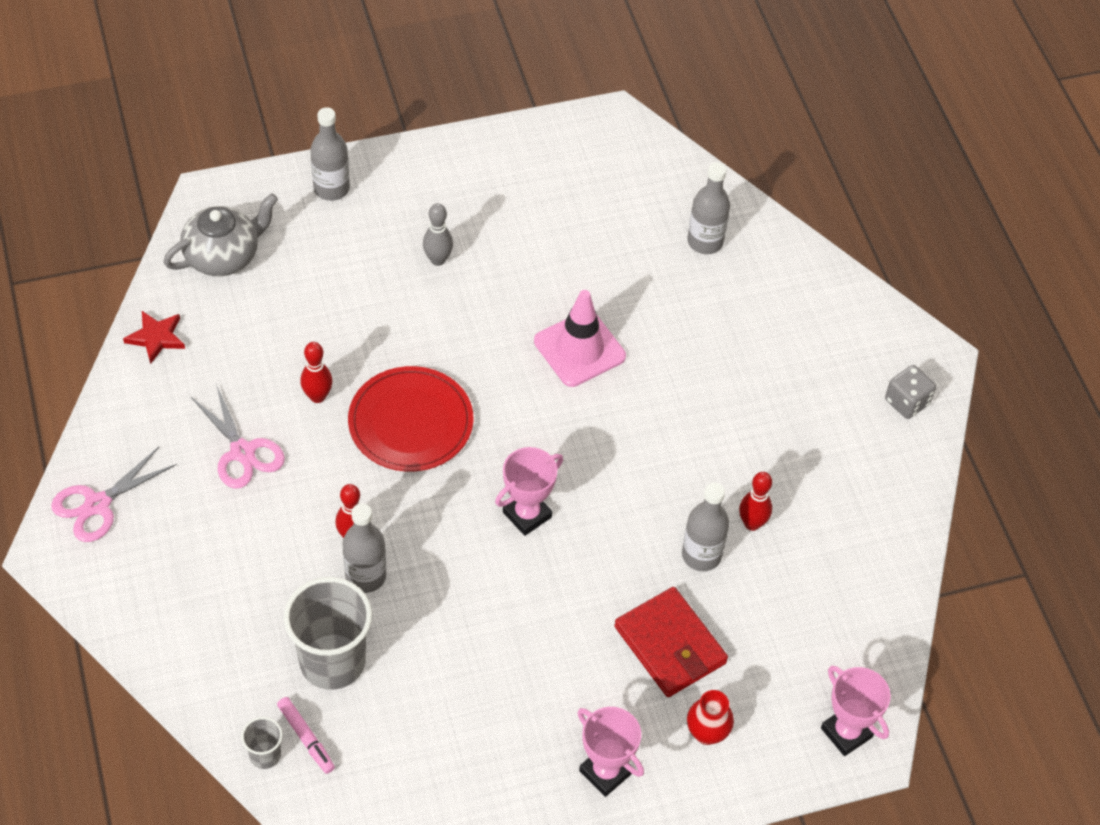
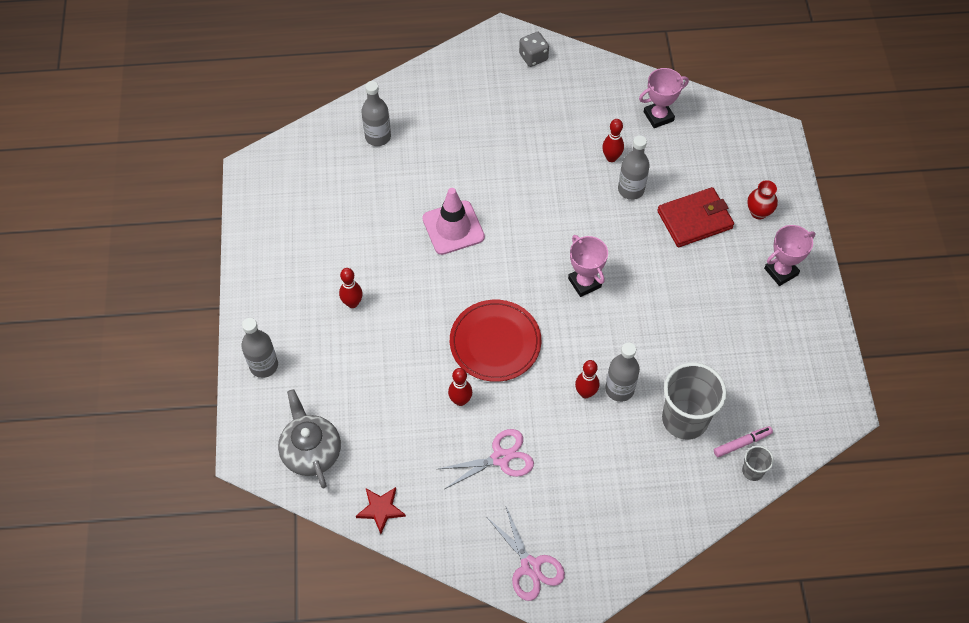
camera: 75 degrees left, 5 degrees up
(437, 260) = (352, 303): grey bowling pin -> red bowling pin
(846, 732) = (764, 141): pink trophy -> pink trophy (658, 116)

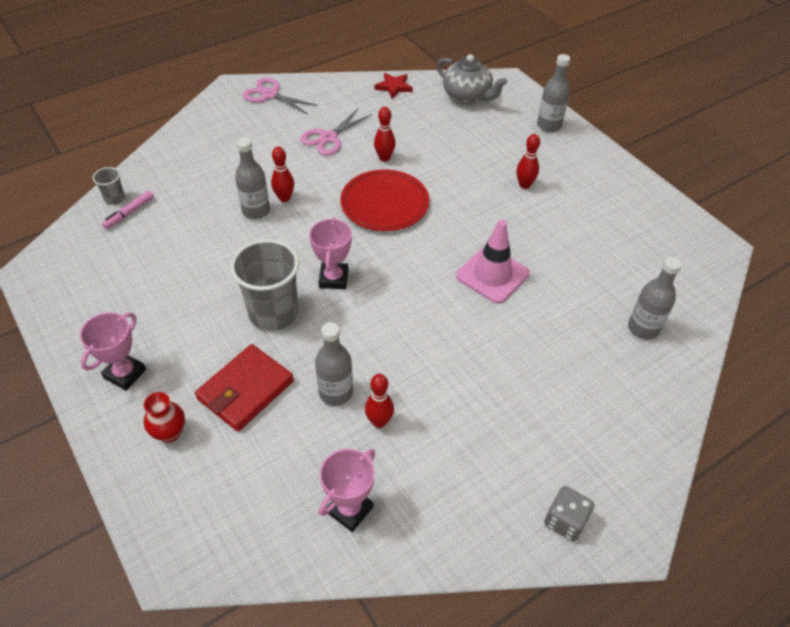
camera: 150 degrees right, 10 degrees down
(584, 283) = (334, 279): pink trophy -> pink trophy turned 60 degrees clockwise
(684, 419) = (188, 211): grey cup -> grey cup (273, 313)

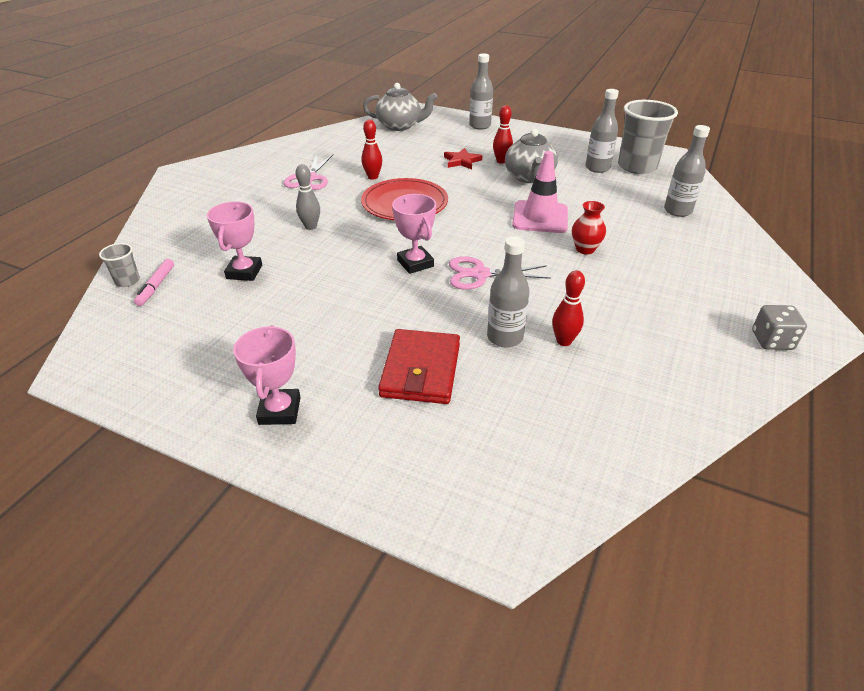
camera: 30 degrees left, 10 degrees down
(170, 433) = (380, 436): red vase -> red vase (585, 249)
(256, 211) = (292, 243): grey bottle -> grey bottle (597, 168)
(270, 95) = (224, 167): pink scissors -> pink scissors (480, 274)
(273, 313) = (386, 305): grey cup -> grey cup (637, 167)
(284, 198) = (310, 227): red bowling pin -> grey bowling pin
(350, 509) = (612, 413): pink trophy -> pink trophy (244, 272)
(394, 87) = (333, 135): red star -> red star (462, 161)
(532, 218) = (529, 177): none -> grey teapot

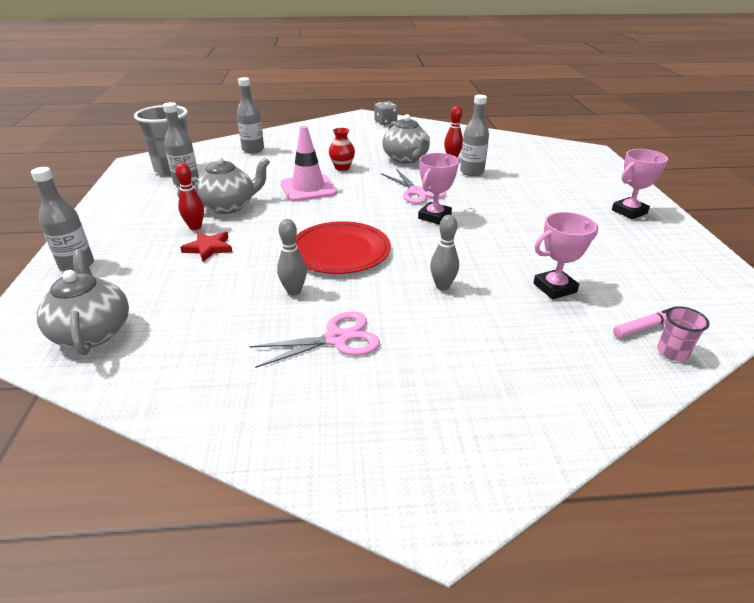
camera: 120 degrees left, 5 degrees down
(127, 281) = (672, 352): grey cup -> pink cup
(373, 177) = (294, 291): red bowling pin -> grey bowling pin
(421, 370) = (534, 186): red wallet -> none
(586, 302) = (406, 159): none -> grey teapot

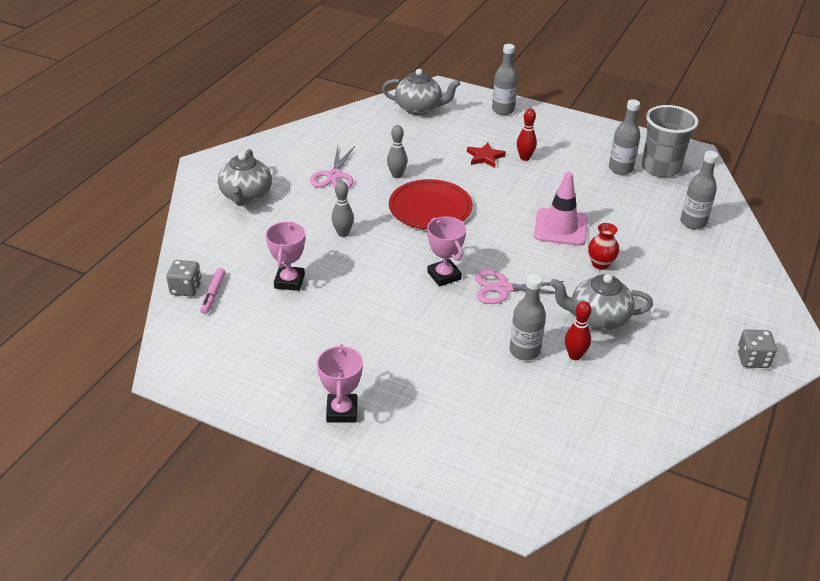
camera: 120 degrees right, 5 degrees up
(229, 206) = (552, 179): grey teapot -> grey teapot (246, 196)
(672, 352) = (186, 288): pink cup -> grey dice

